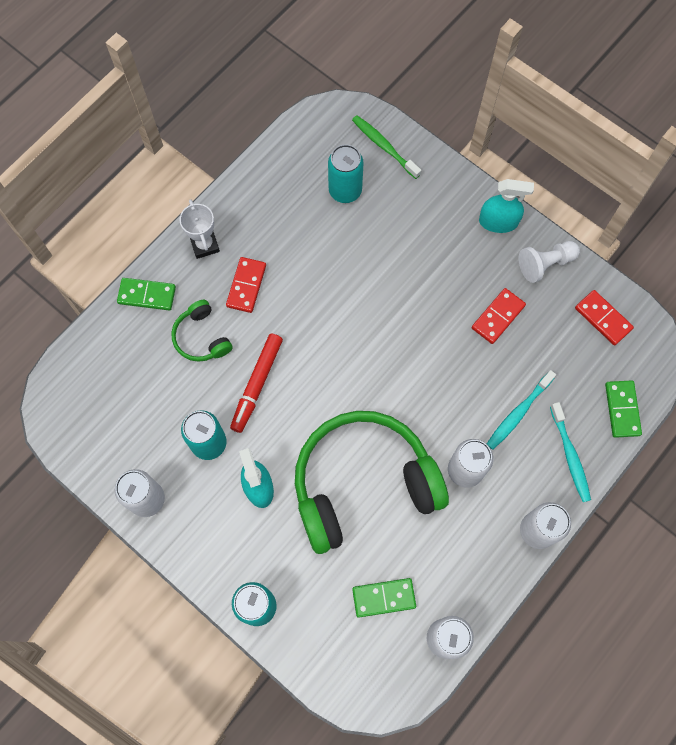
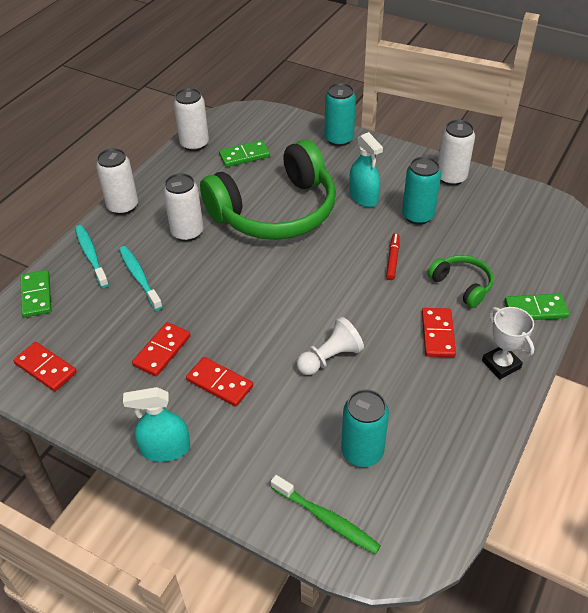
camera: 170 degrees right, 25 degrees down
(257, 384) = (392, 259): red marker -> red marker, size x0.60
(449, 273) = (219, 383): none -> red domino
(518, 413) = (139, 277): turquoise toothbrush -> turquoise toothbrush turned 60 degrees counterclockwise
(545, 264) = (108, 411): white pawn -> white pawn (330, 358)

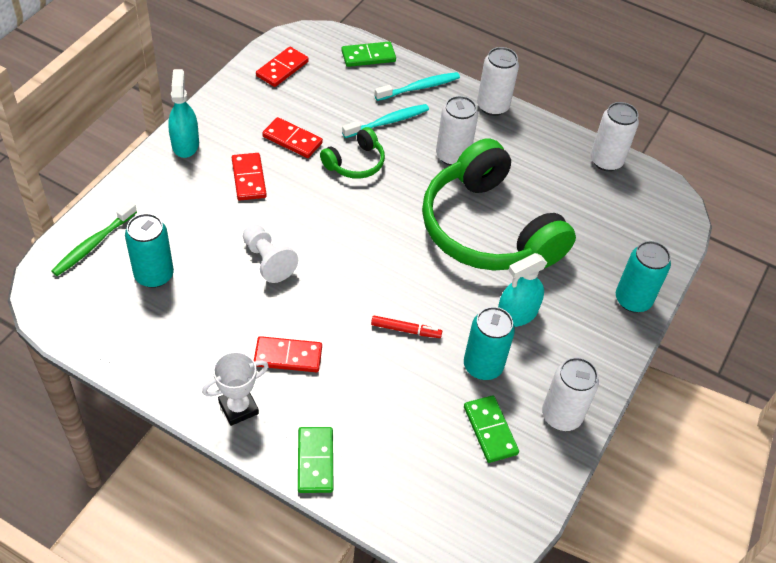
camera: 85 degrees right, 5 degrees up
(219, 383) = (248, 178): red domino -> red domino turned 45 degrees counterclockwise
(244, 156) = (588, 205): green domino -> green domino (490, 430)
(462, 285) = (360, 392): green headphones -> green headphones (355, 163)

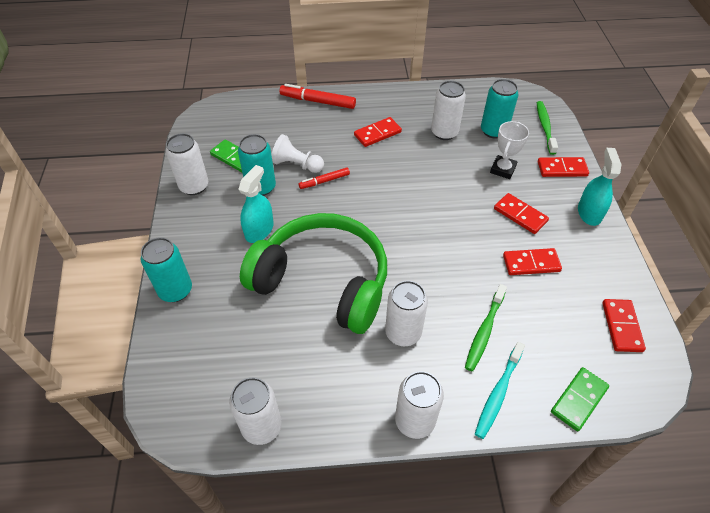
camera: 150 degrees right, 0 degrees up
(147, 193) = (562, 169): none -> red domino
(185, 144) = (589, 213): turquoise spray bottle -> turquoise spray bottle turned 135 degrees counterclockwise
(210, 308) = (444, 133): none -> white can
(238, 408) = (377, 102): white trophy -> white trophy (502, 169)
(268, 261) = (445, 172): white pawn -> white pawn (297, 165)
(315, 461) = (317, 101): green domino -> red marker
(355, 163) = (467, 274): green headphones -> none
(388, 122) = (484, 331): turquoise toothbrush -> green toothbrush

